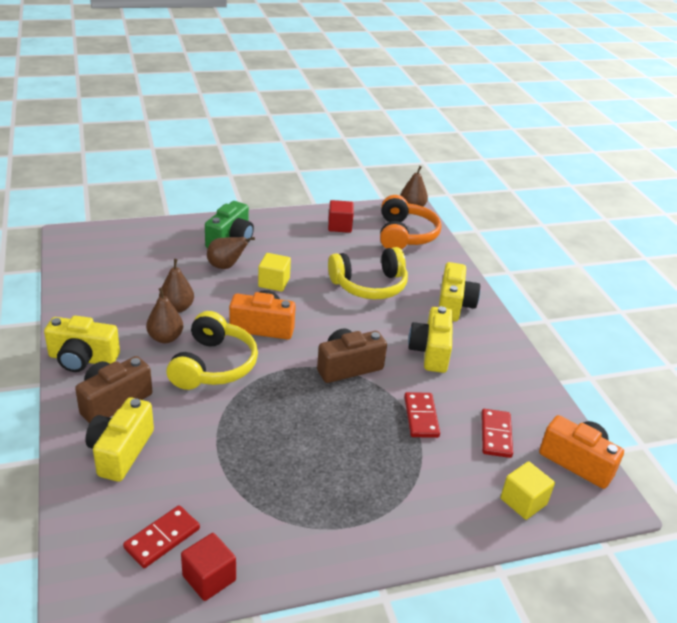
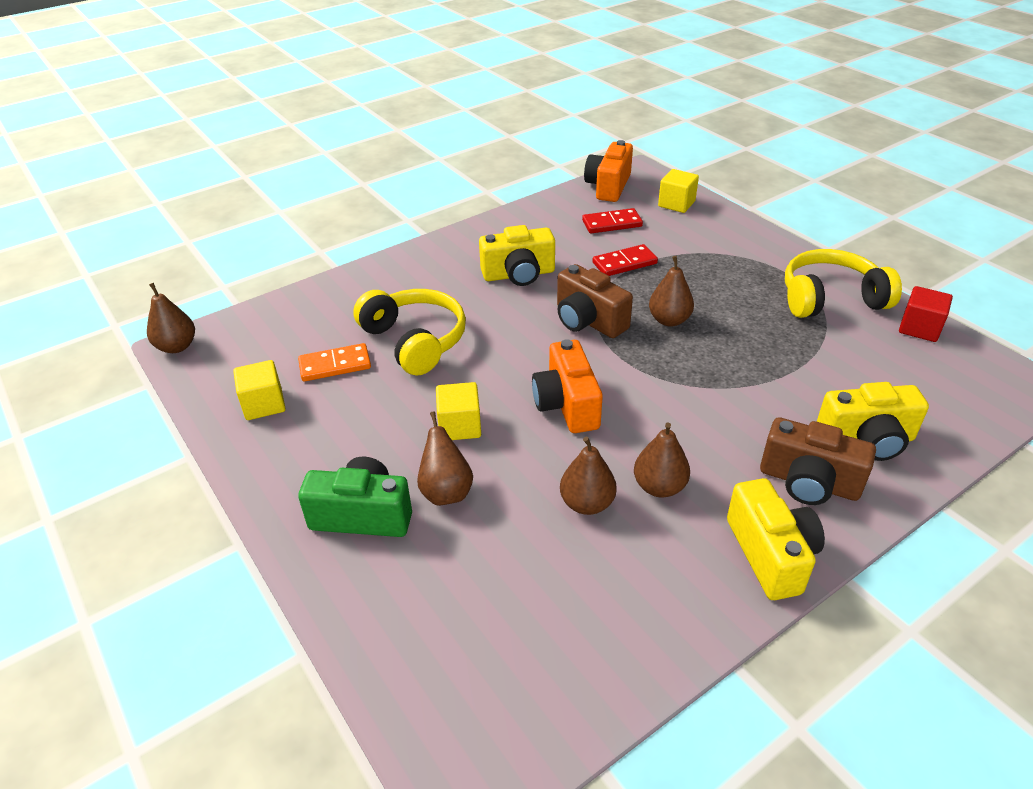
camera: 105 degrees left, 5 degrees up
(162, 538) = (919, 368): red domino -> none
(213, 365) = (672, 421): yellow headphones -> yellow headphones (830, 298)
(323, 410) = (669, 320): none -> brown pear
(339, 226) = (264, 404): red cube -> yellow cube
(361, 253) = (335, 365): none -> orange domino
(405, 235) = (266, 338): orange headphones -> none
(454, 305) = (419, 273): yellow camera -> none

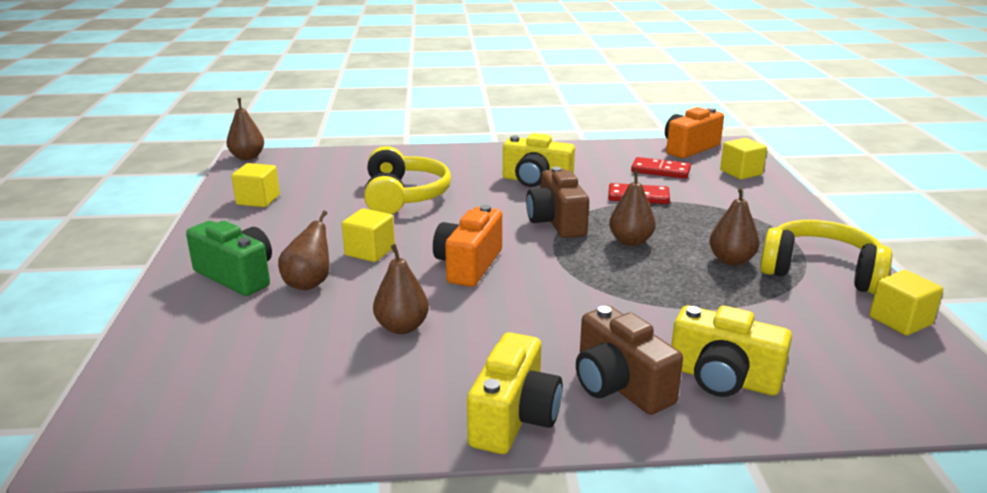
camera: 30 degrees right, 15 degrees down
(335, 365) = (331, 194): orange domino -> none
(659, 487) = (475, 339): brown pear -> brown pear (731, 260)
(919, 328) = (900, 320): red cube -> yellow cube

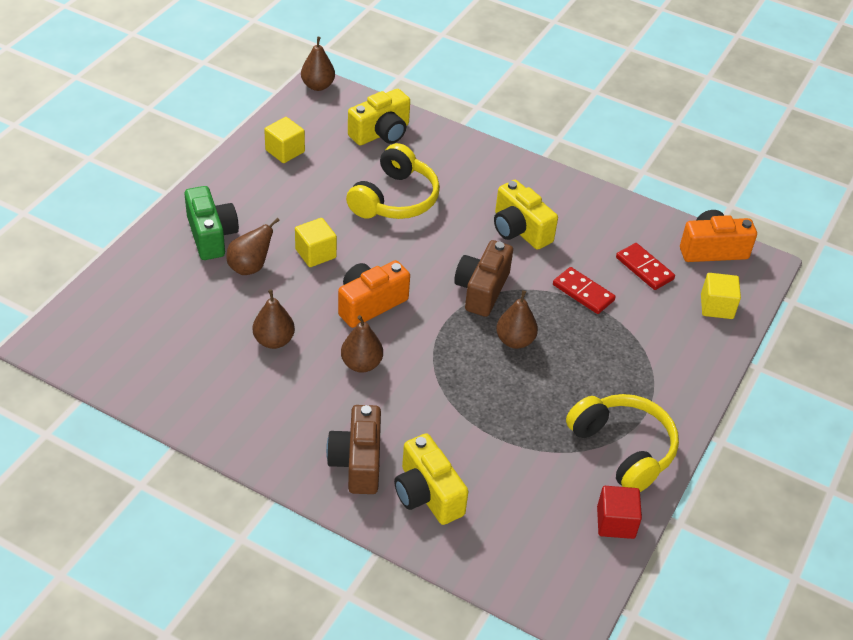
camera: 30 degrees right, 20 degrees up
(514, 418) = (273, 449): yellow camera -> yellow camera (381, 133)
(731, 260) = (568, 401): brown pear -> brown pear (361, 364)
(900, 320) = (615, 522): yellow cube -> red cube

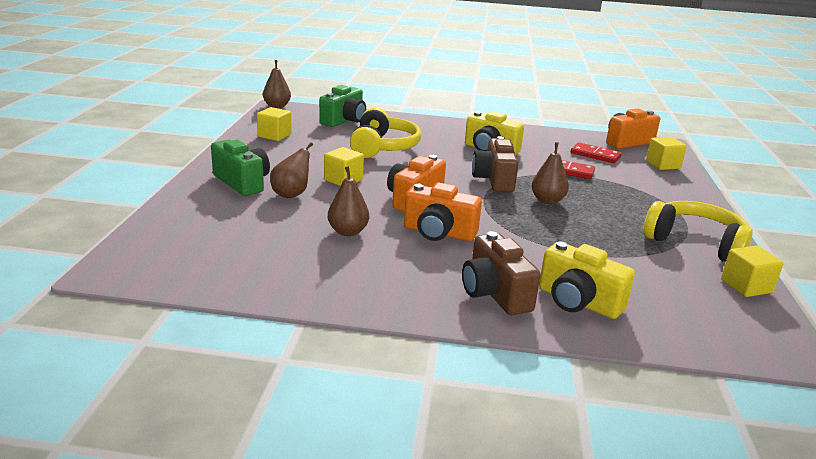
camera: 20 degrees left, 20 degrees down
(361, 364) = (439, 233): brown pear -> orange camera
(381, 133) = (344, 120): yellow camera -> green camera
(615, 522) = (746, 286): red cube -> yellow cube

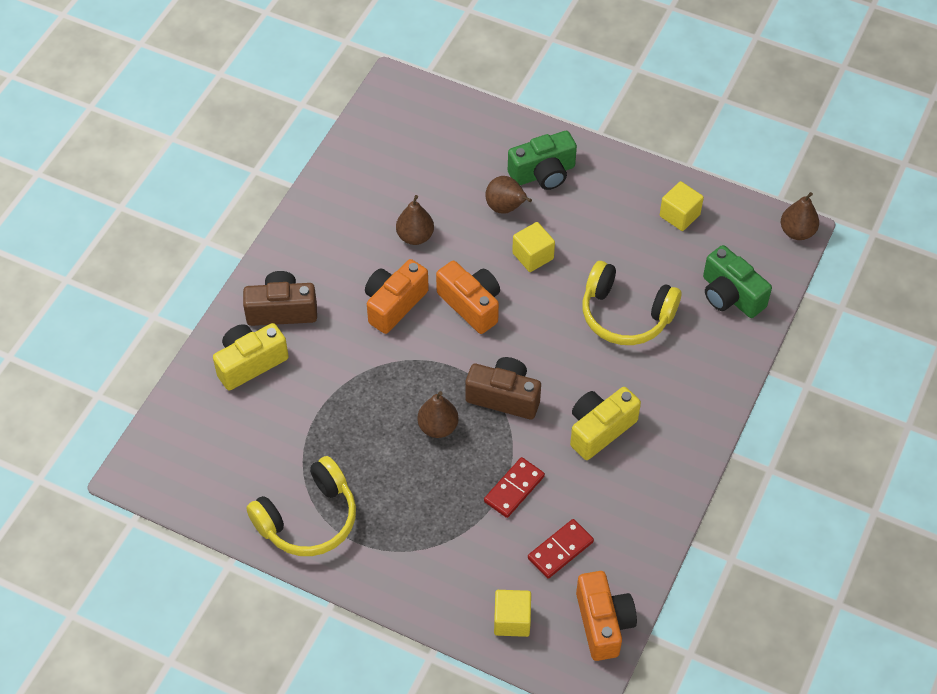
camera: 110 degrees right, 30 degrees up
(746, 286) = (224, 509): yellow cube -> none

